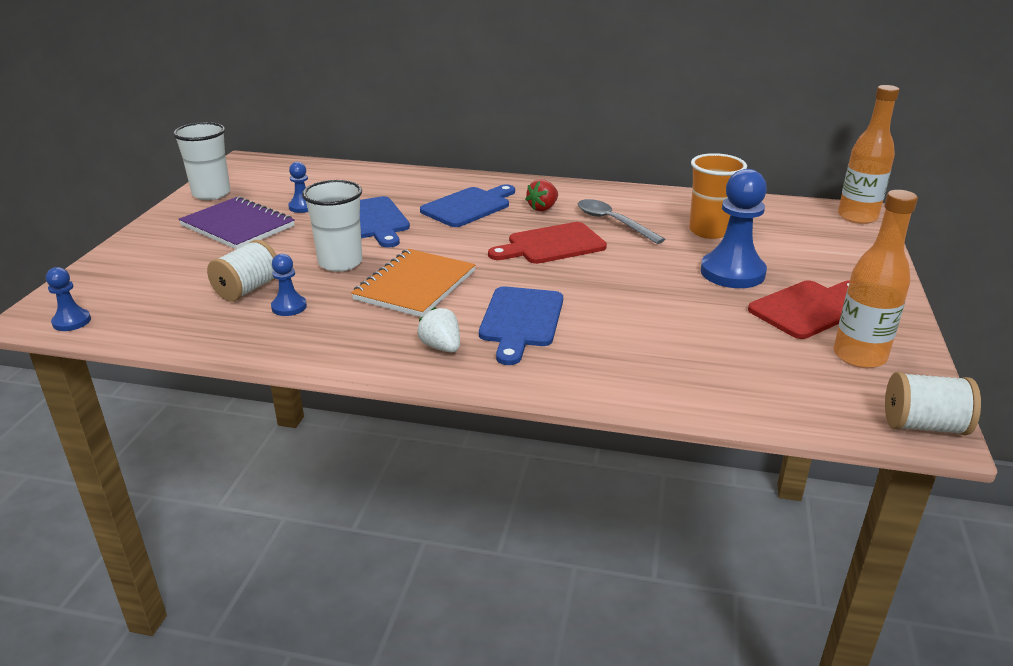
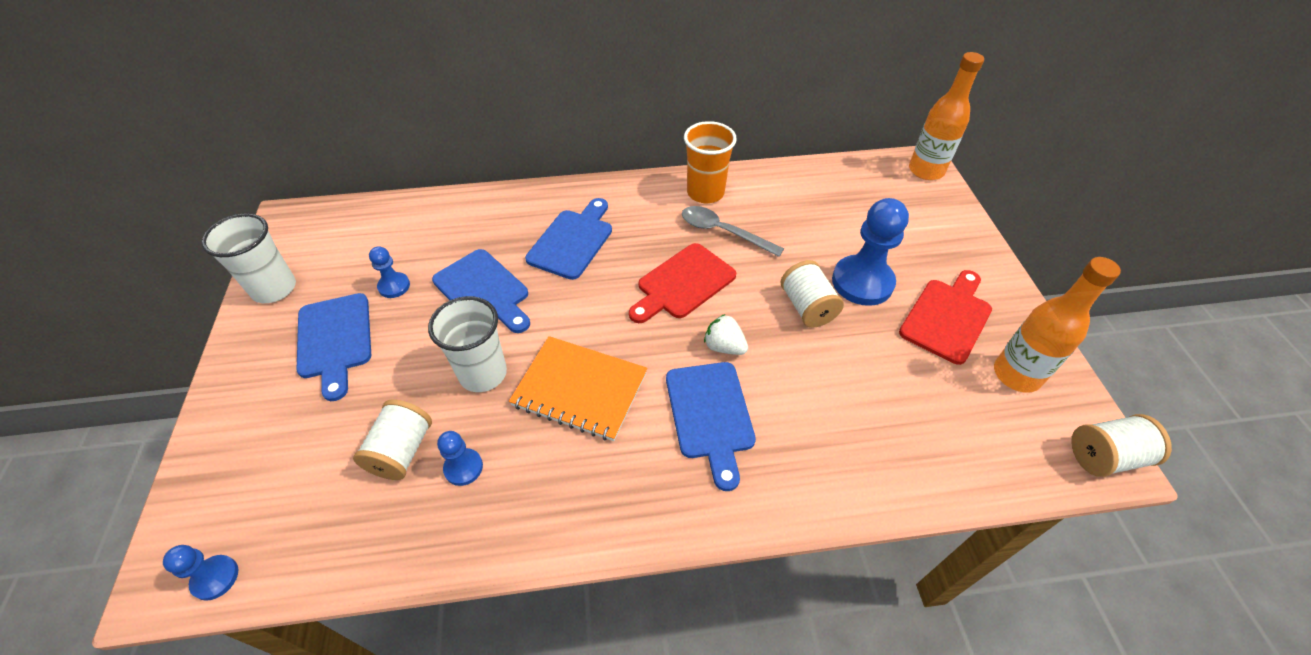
camera: 20 degrees left, 20 degrees up
(238, 226) = (335, 340): purple notebook -> blue cutting board
(415, 285) = (580, 389): orange notebook -> orange notebook turned 75 degrees counterclockwise
(441, 347) = (654, 484): white strawberry -> white strawberry (724, 346)
(543, 208) = (647, 225): red strawberry -> none
(663, 277) = (807, 307): none -> white spool
(709, 231) = (814, 223): orange cup -> orange cup (705, 193)

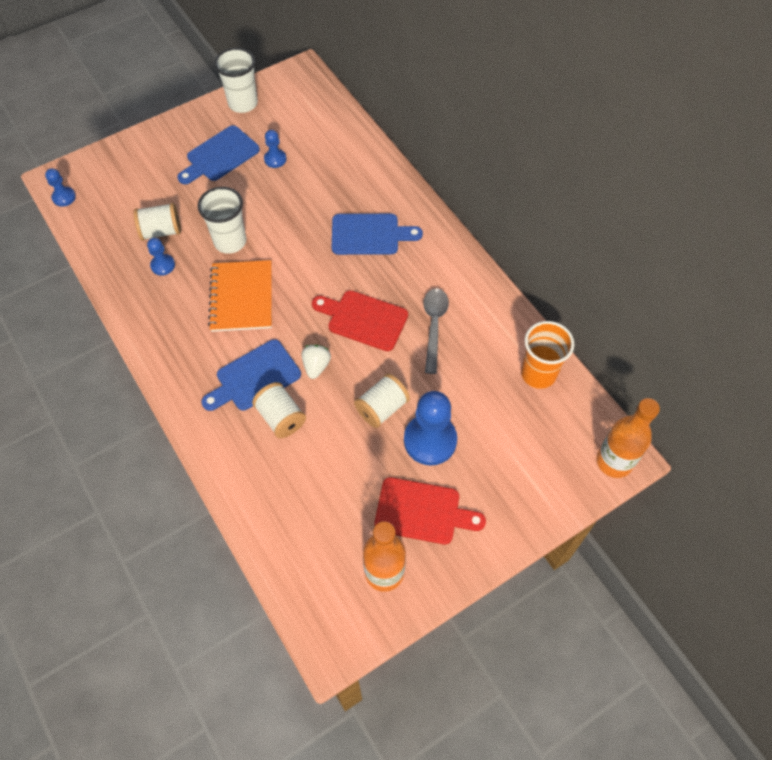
camera: 65 degrees right, 10 degrees up
(484, 290) = (296, 207): blue cutting board -> none
(705, 193) = (474, 297): orange cup -> orange cup (538, 373)
(1105, 456) = (331, 645): white spool -> white spool (281, 417)

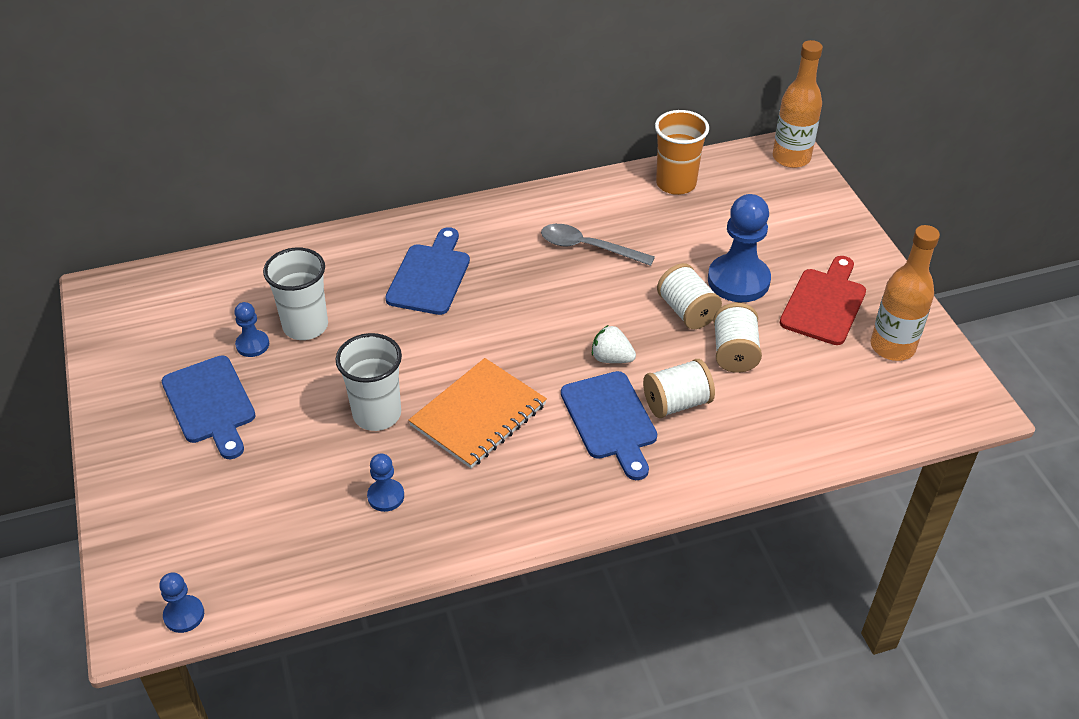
camera: 75 degrees left, 15 degrees down
(161, 231) = (320, 491): white spool -> white spool (734, 352)
(241, 297) = (478, 415): orange notebook -> orange notebook turned 60 degrees counterclockwise
(243, 103) = (121, 363): white cup -> white cup (305, 326)
(363, 319) = (557, 304): red cutting board -> none

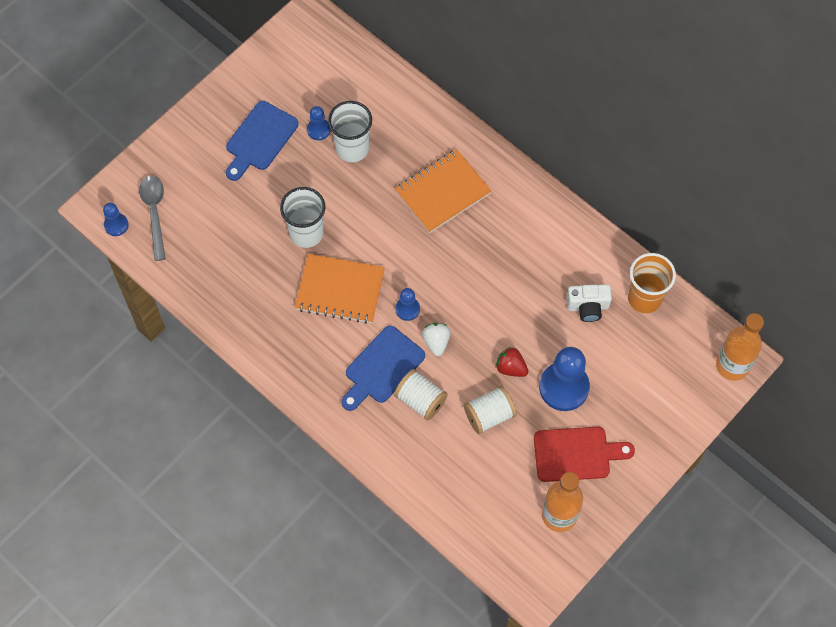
camera: 60 degrees right, 20 degrees up
(386, 496) = (249, 275): blue pawn -> blue pawn (407, 309)
(430, 276) = (442, 192): blue cutting board -> orange notebook
(588, 247) = (534, 274): grey spoon -> grey spoon (154, 213)
(656, 225) = (588, 307): none -> white camera
(687, 311) = (511, 368): white spool -> red strawberry

